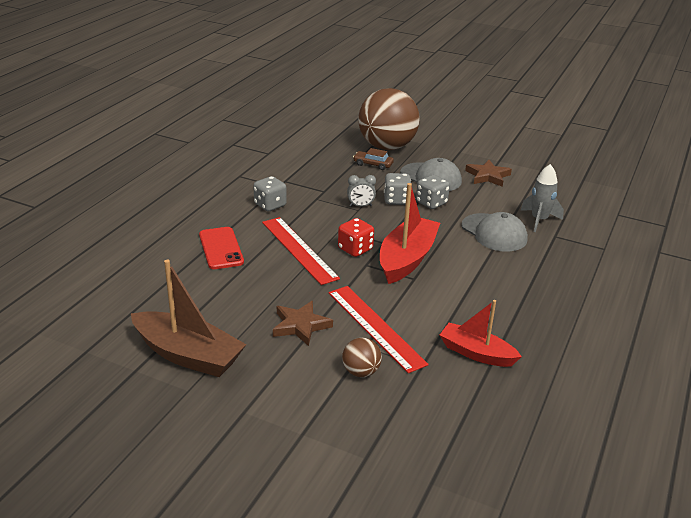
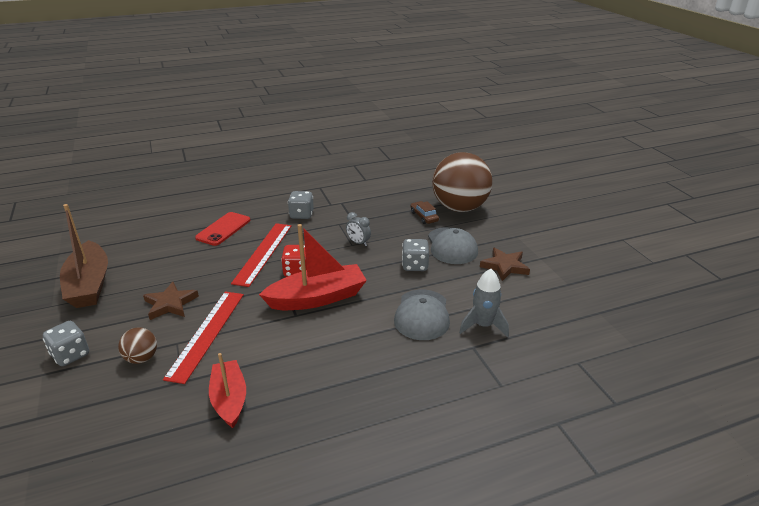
camera: 45 degrees right, 0 degrees up
(396, 200) = (392, 251): grey dice -> grey dice (71, 355)

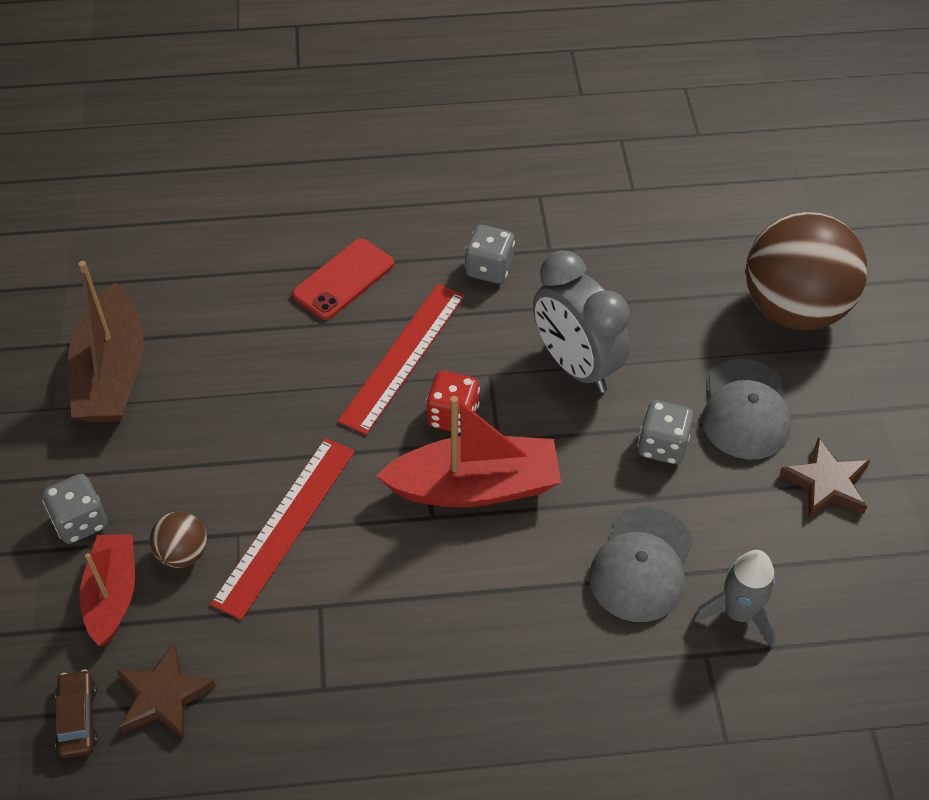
camera: 15 degrees right, 20 degrees up
(170, 304) = (236, 446): brown star -> brown star (163, 696)
(229, 399) = (302, 666): red boat -> red boat (113, 595)
(358, 243) = (576, 366): grey clock -> grey clock, size x2.22
(424, 217) = (717, 320): brown car -> brown car (78, 719)

